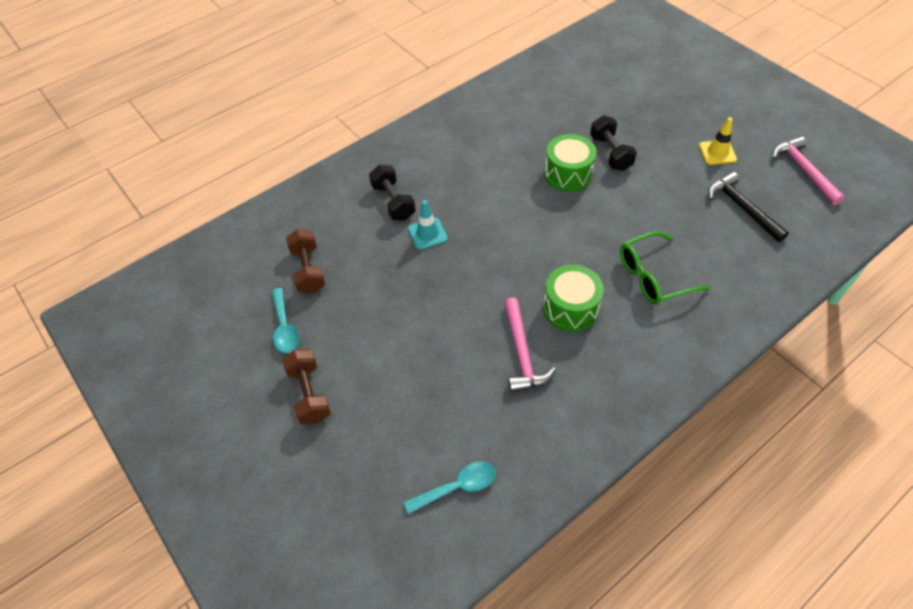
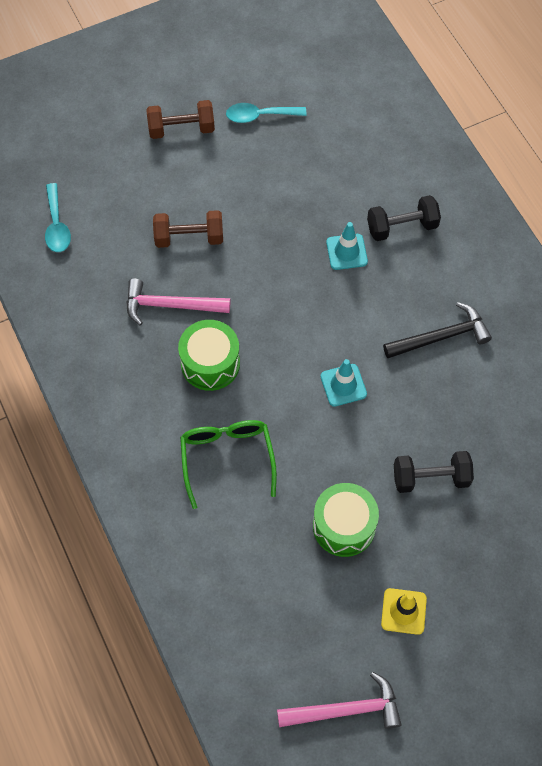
camera: 100 degrees right, 10 degrees up
(308, 270) = (325, 140): brown dumbbell -> brown dumbbell (189, 237)
(555, 214) = (343, 385): none -> turquoise traffic cone
(568, 174) = (405, 417): green drum -> green drum (344, 526)
(742, 207) = (302, 599): black hammer -> black hammer (442, 337)

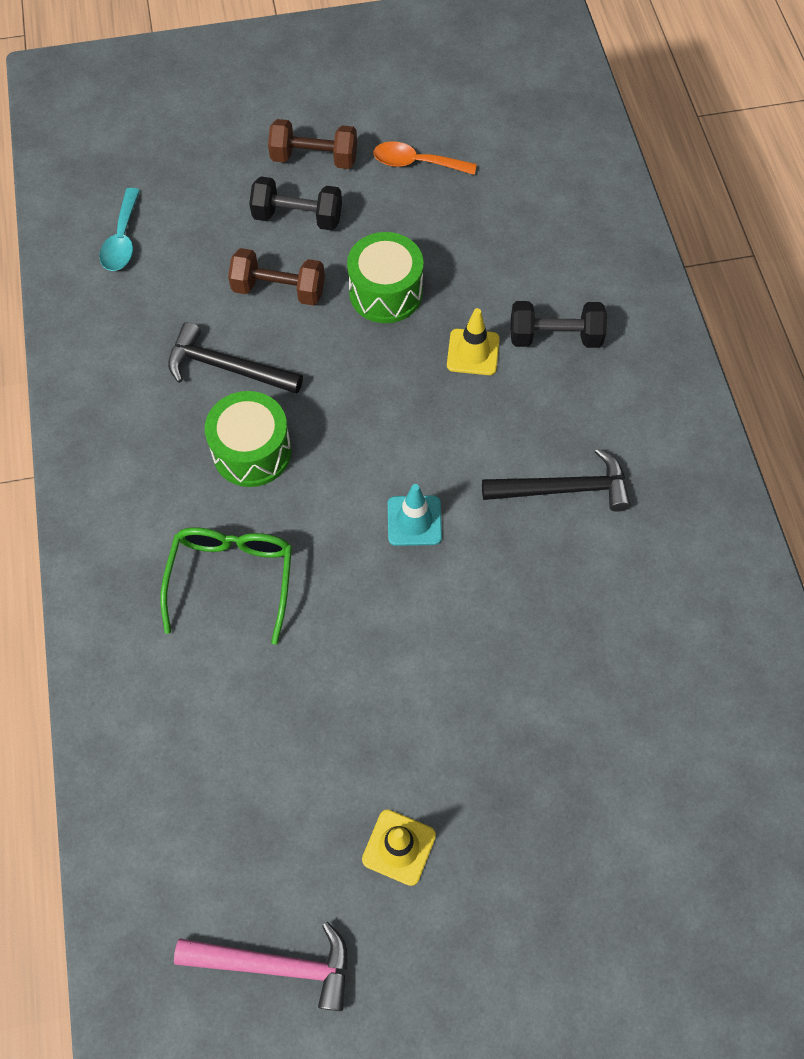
camera: 15 degrees right, 0 degrees up
(170, 305) = (226, 367): pink hammer -> black hammer
(260, 116) = (417, 163): turquoise spoon -> orange spoon
(344, 526) = (355, 708): green drum -> green drum (385, 292)
(346, 252) = (473, 352): turquoise traffic cone -> yellow traffic cone
(431, 478) = (492, 673): black dumbbell -> black dumbbell (298, 217)

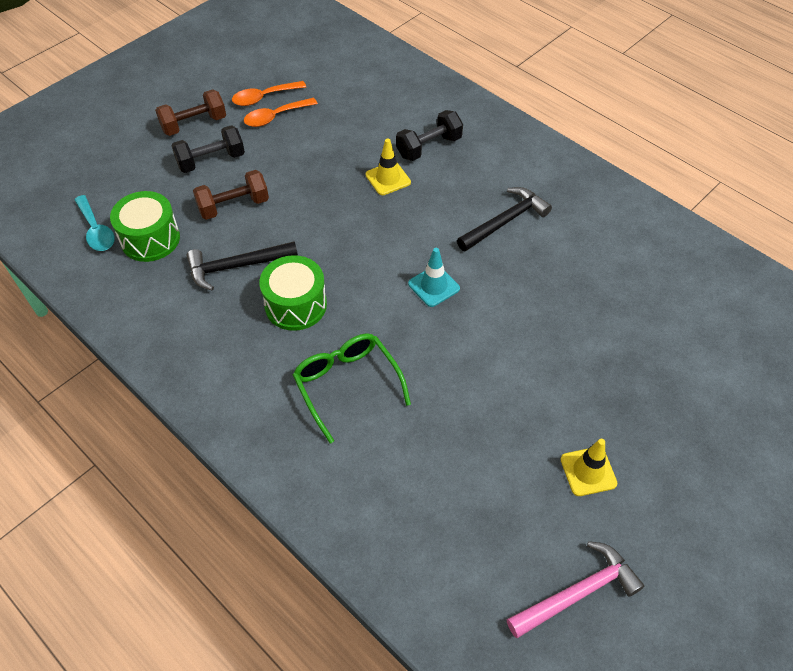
camera: 35 degrees left, 10 degrees down
(385, 292) = (305, 174): green drum -> green drum (150, 239)
(410, 197) = (275, 117): none -> orange spoon

